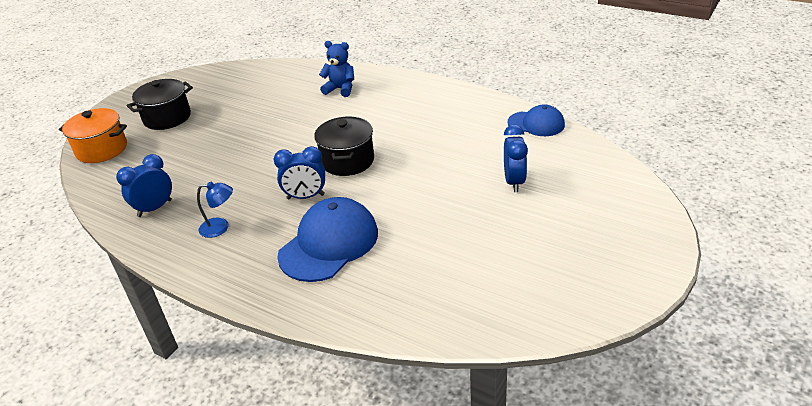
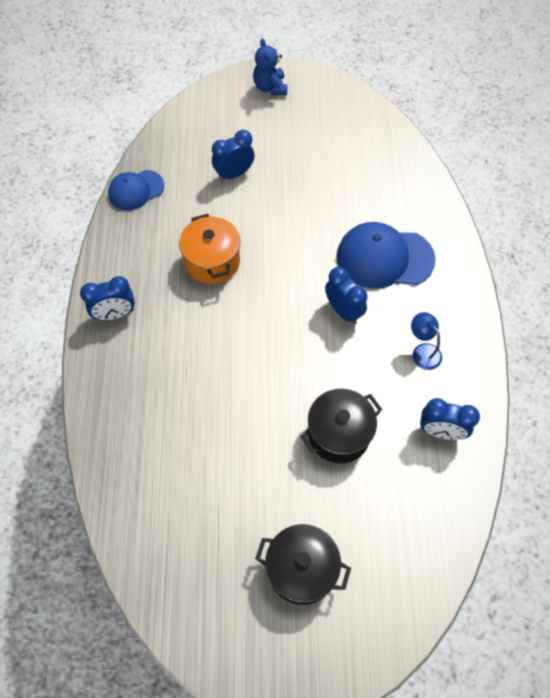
camera: 125 degrees left, 25 degrees up
(102, 149) = (402, 591): orange pot -> orange pot (212, 261)
(340, 89) = (144, 400): blue teddy bear -> blue teddy bear (270, 88)
(347, 161) = (274, 309): black pot -> black pot (339, 434)
(419, 91) = (115, 314): none -> blue clock
(536, 124) = (136, 190): blue cap -> blue cap turned 105 degrees counterclockwise

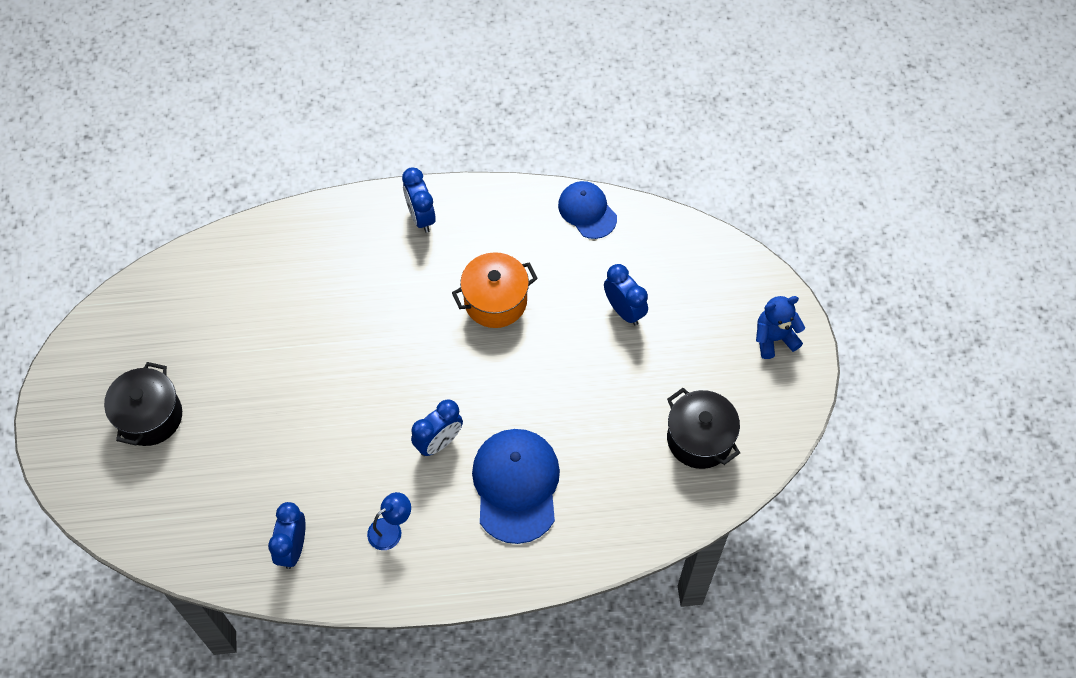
camera: 85 degrees right, 0 degrees up
(339, 434) = (288, 444): black pot -> black pot (699, 439)

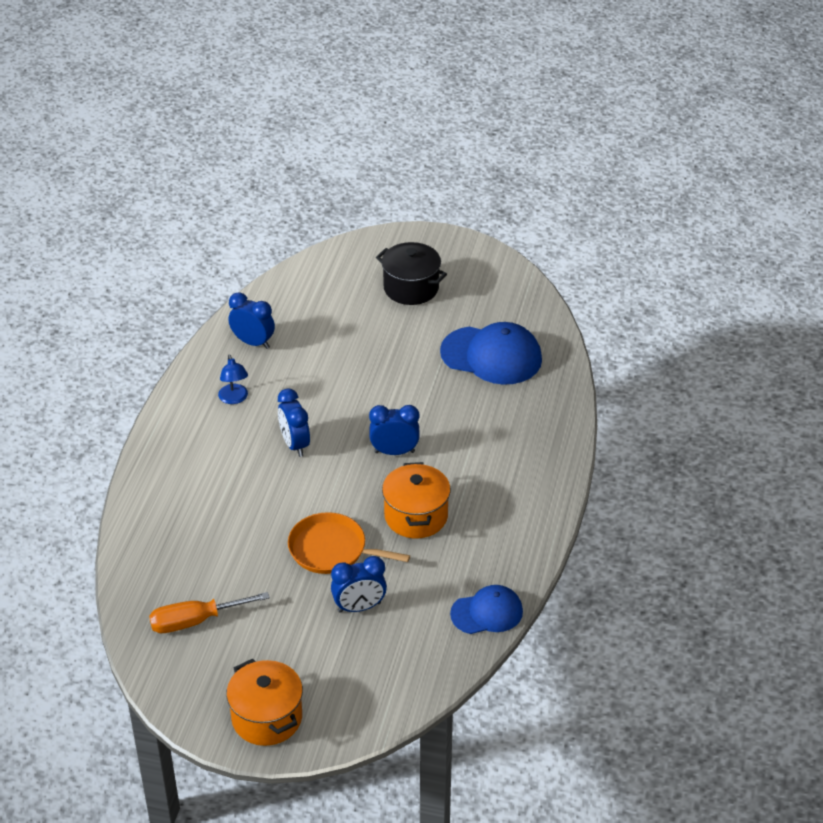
camera: 110 degrees right, 20 degrees down
(421, 217) = (533, 487): blue clock -> blue clock (394, 452)
(516, 485) = (226, 482): blue cap -> blue cap (491, 356)
(566, 357) = (332, 549): none -> orange pan
(699, 439) = (195, 621): black pot -> orange screwdriver
(774, 338) = (267, 718): blue teddy bear -> orange pot

